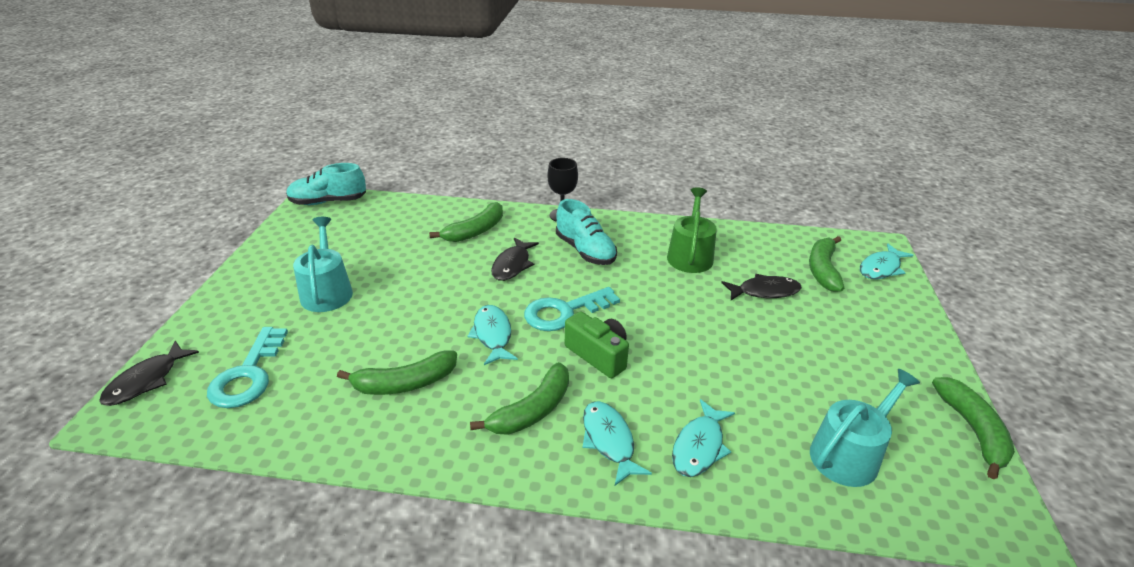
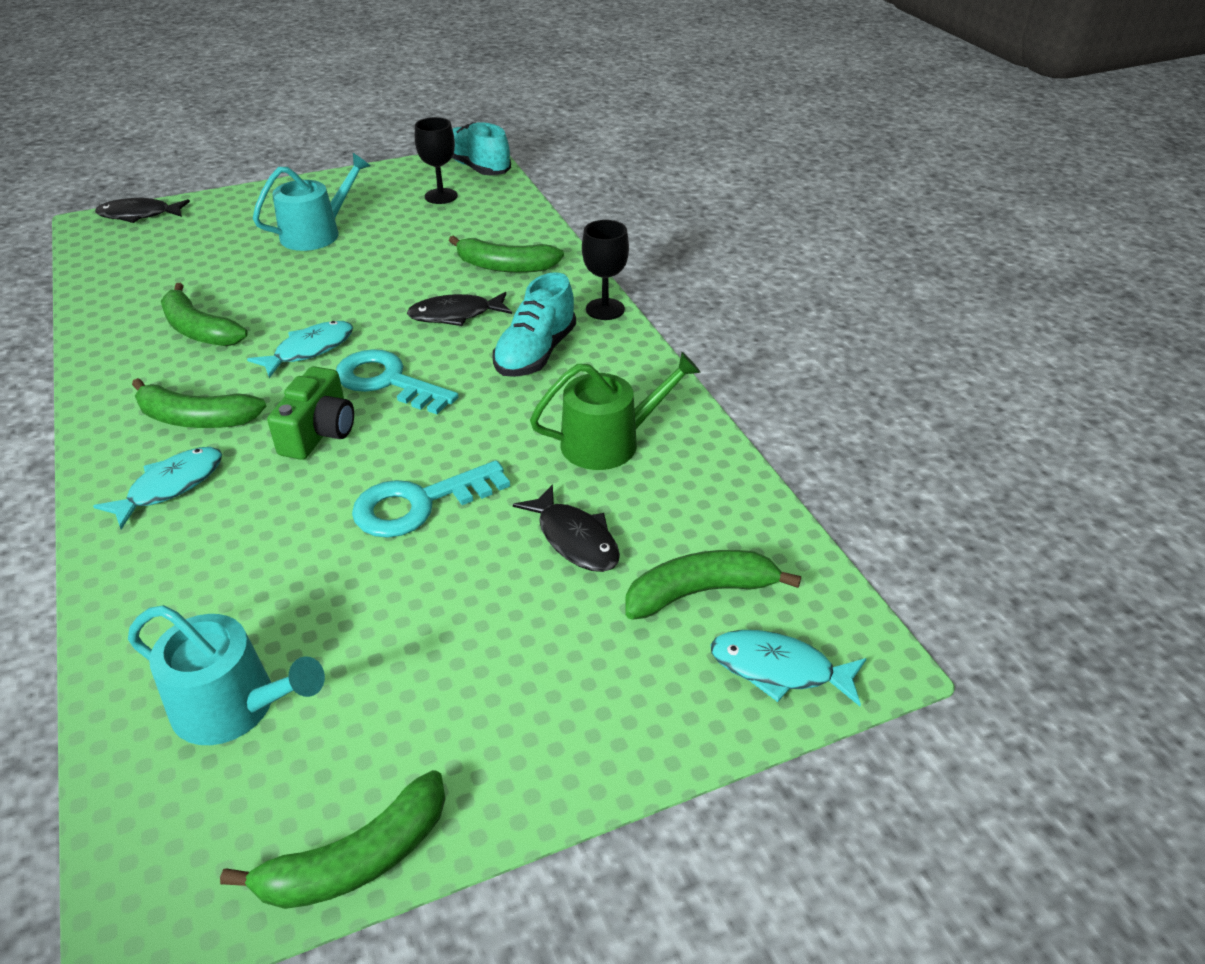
camera: 60 degrees right, 5 degrees up
(248, 375) = (170, 251): turquoise key -> turquoise key (419, 504)
(348, 226) = (441, 196): none -> black goblet
(699, 446) = (190, 559): turquoise fish -> none

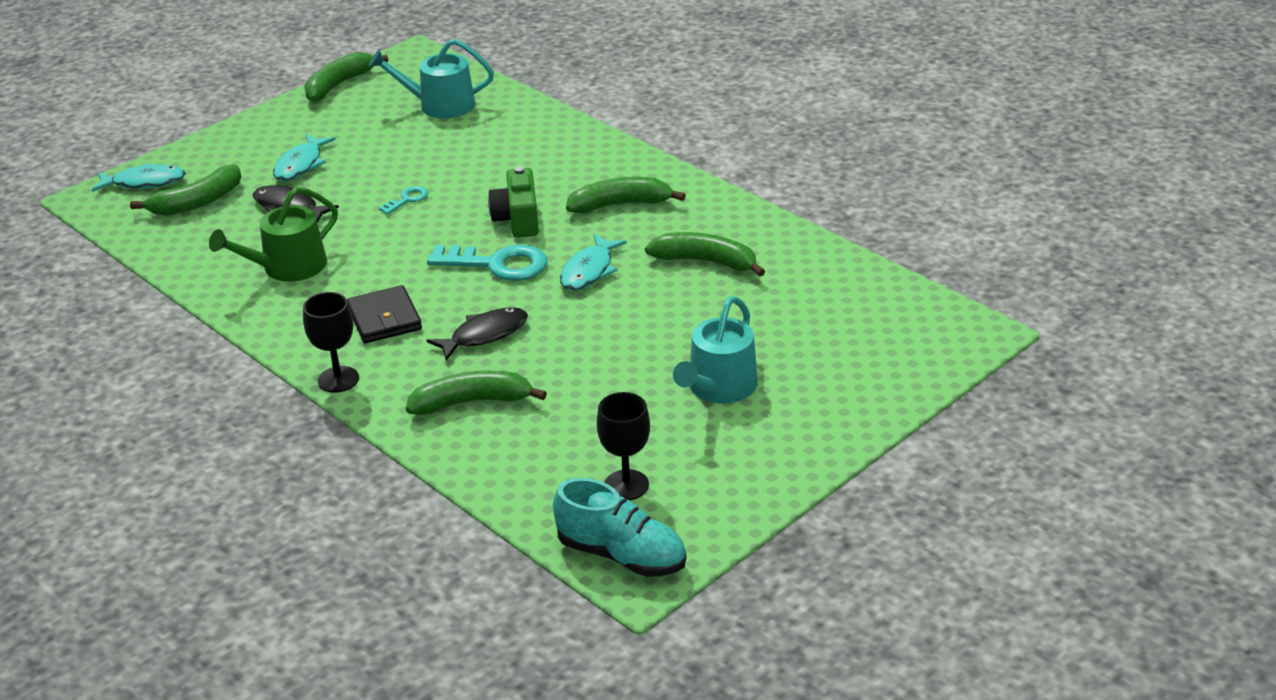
camera: 160 degrees right, 5 degrees down
(139, 215) = (946, 356): black fish -> none
(171, 486) = (587, 168): turquoise fish -> turquoise fish (301, 165)
(419, 504) = (407, 199): turquoise key -> turquoise key, size x0.49
(535, 353) = (384, 319): turquoise shoe -> black wallet

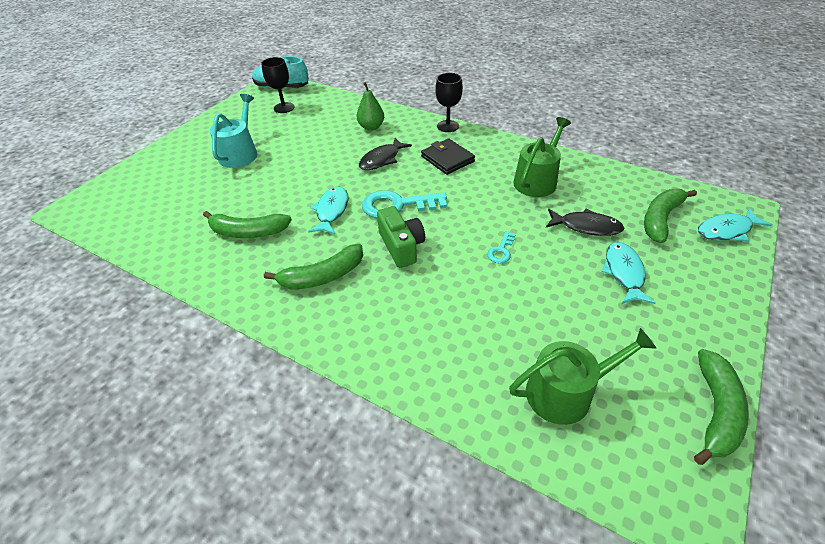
camera: 165 degrees right, 10 degrees up
(439, 105) = (566, 392): turquoise watering can -> green watering can
(472, 402) = (371, 127): green banana -> green pear

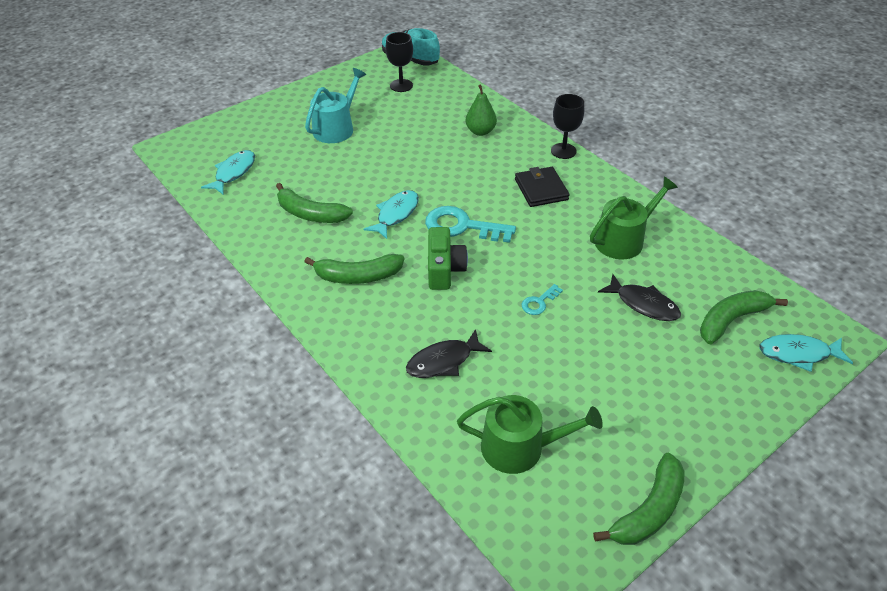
camera: 20 degrees right, 0 degrees up
(382, 159) = (472, 172): black fish -> black fish (443, 361)
(624, 272) = (650, 361): turquoise fish -> turquoise fish (234, 172)

